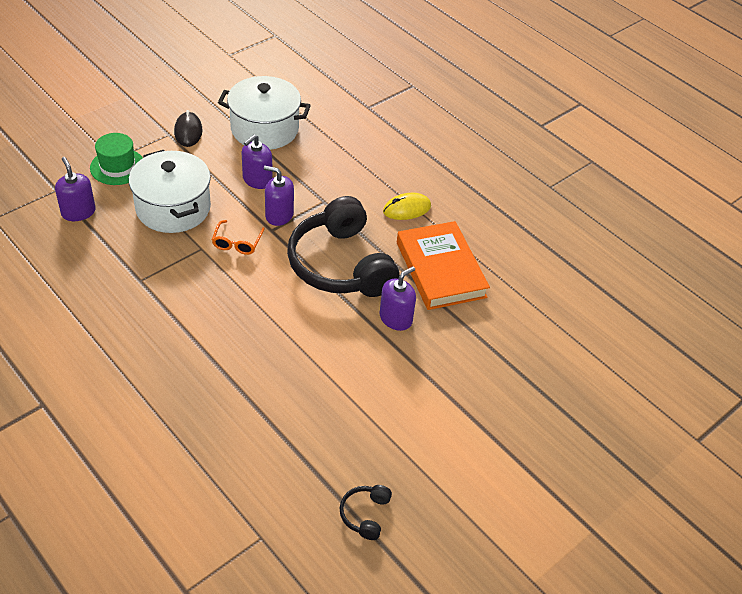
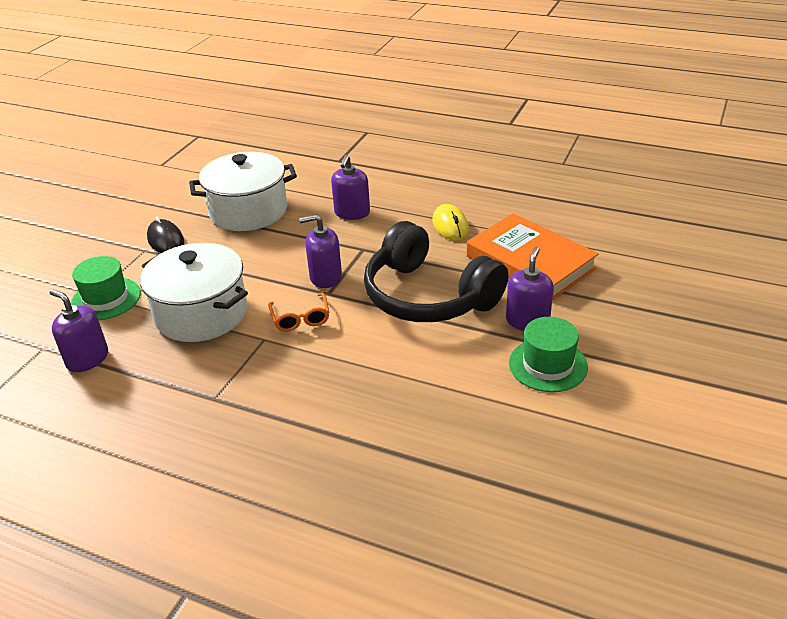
camera: 20 degrees left, 10 degrees down
(257, 180) = (276, 255): purple soap dispenser -> purple soap dispenser (352, 213)
(365, 514) = (680, 529): black headphones -> none
(380, 360) = (548, 365): none -> green hat
(407, 209) = (450, 226): yellow mouse -> yellow mouse turned 60 degrees counterclockwise

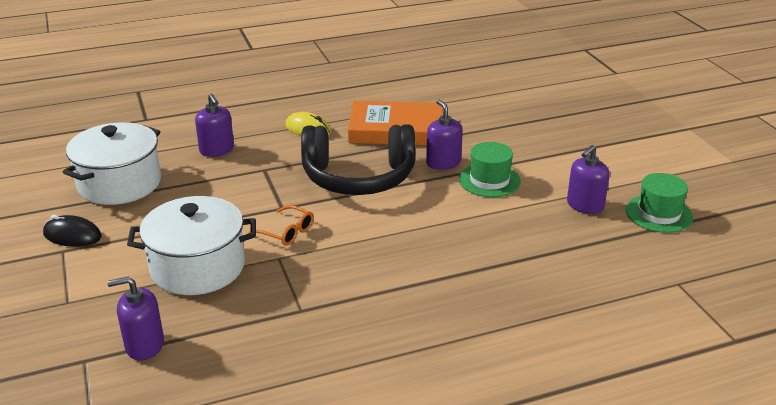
camera: 45 degrees left, 5 degrees down
(106, 299) = (86, 300): green hat -> green hat (658, 214)
(325, 277) = (263, 199): purple soap dispenser -> purple soap dispenser (585, 205)

